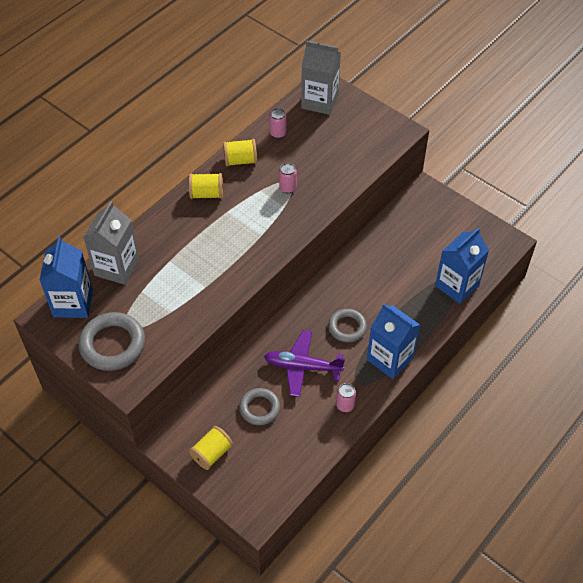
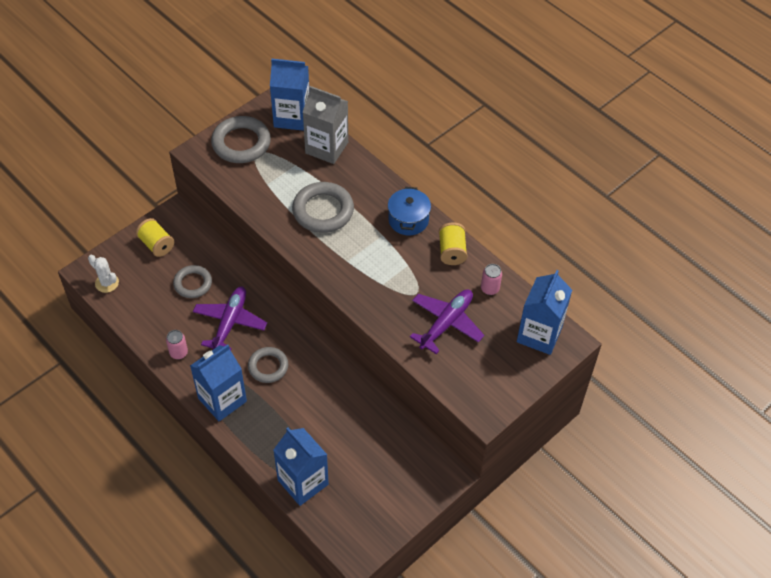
camera: 95 degrees right, 0 degrees up
(201, 260) = (323, 211): none -> grey ring
(207, 194) = (408, 220): yellow spool -> blue pot
(269, 492) = (107, 283): none -> white cactus
(287, 188) = (408, 290): pink can -> none
(319, 101) = (539, 334): grey carton -> blue carton
(319, 159) = (446, 323): none -> purple plane

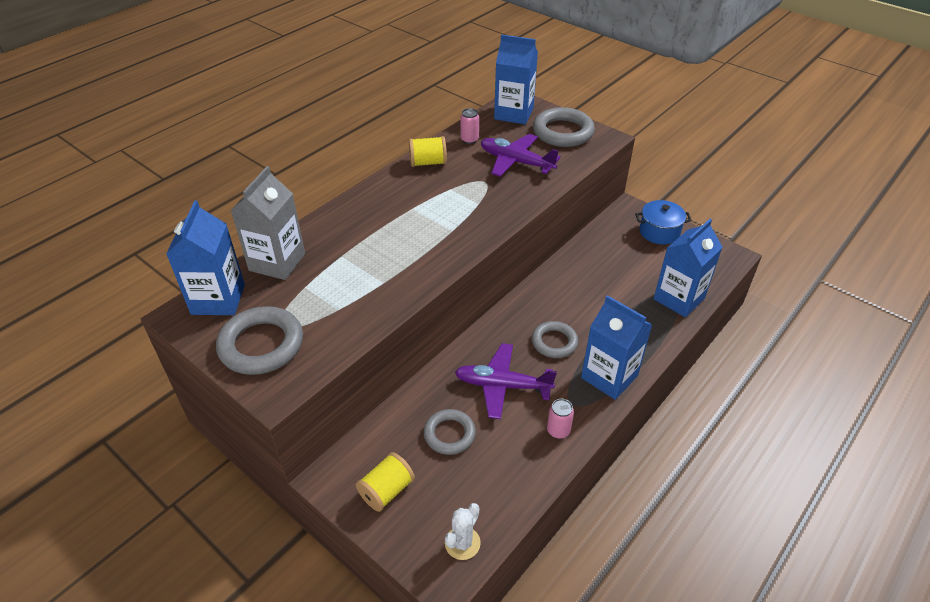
camera: 95 degrees left, 10 degrees down
(323, 211) = (380, 255): grey ring -> grey ring (563, 132)
(408, 220) = (389, 192): blue pot -> blue pot (659, 232)

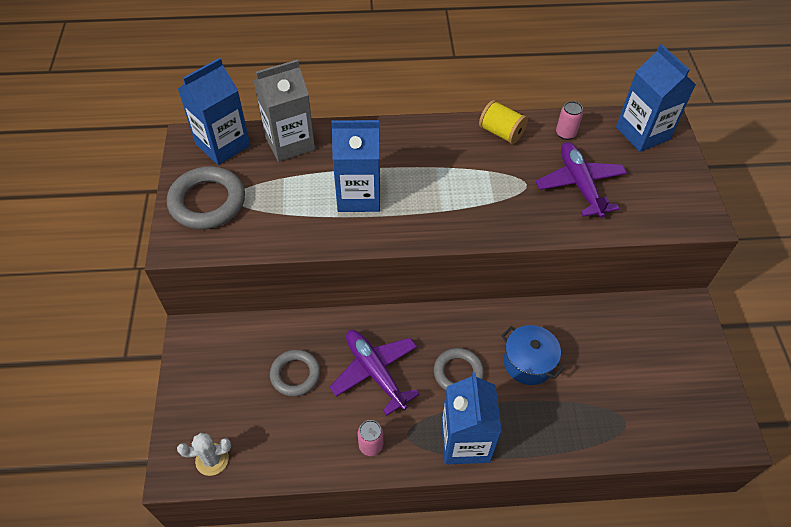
camera: 45 degrees right, 10 degrees up
(387, 490) = (212, 376): yellow spool -> none
(563, 132) = (666, 184): grey ring -> none
(659, 232) = (688, 353): blue pot -> blue pot (528, 363)
(679, 299) = (620, 431): blue carton -> blue carton (359, 196)

